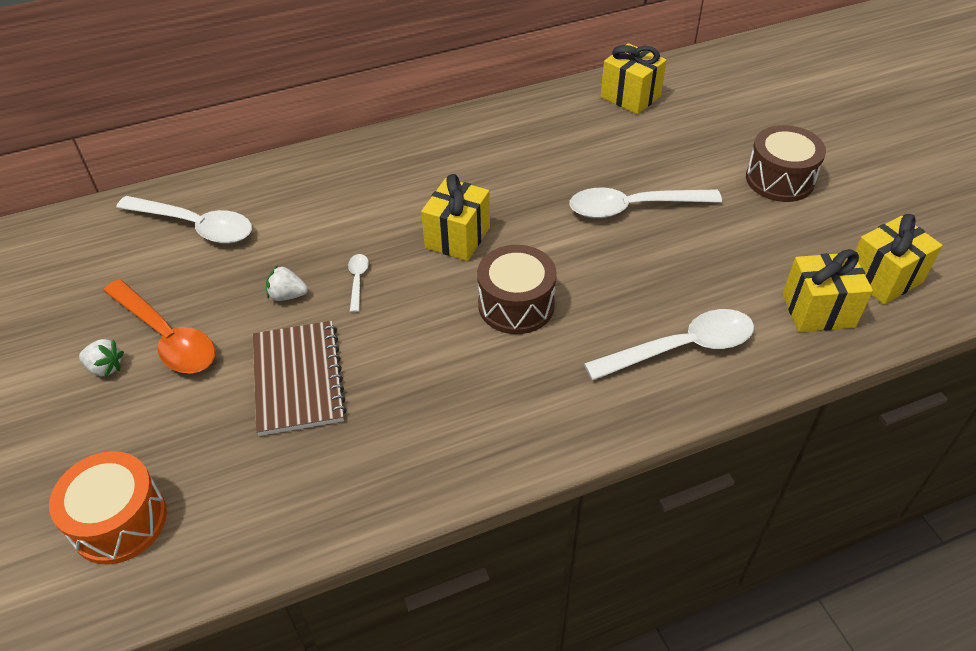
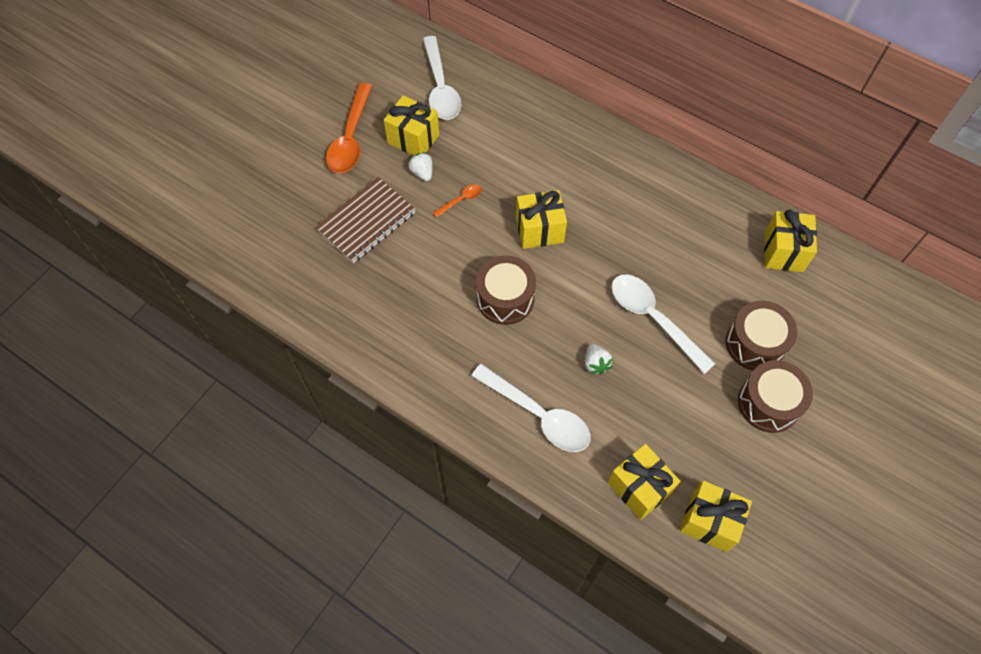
camera: 55 degrees right, 15 degrees up
(105, 367) = (311, 127): white strawberry -> white strawberry (596, 363)
(119, 521) = (229, 206): orange drum -> none
(234, 281) = (413, 139): none -> yellow gift
(357, 280) = (461, 200): white spoon -> orange spoon
(711, 157) = (755, 343): none -> brown drum

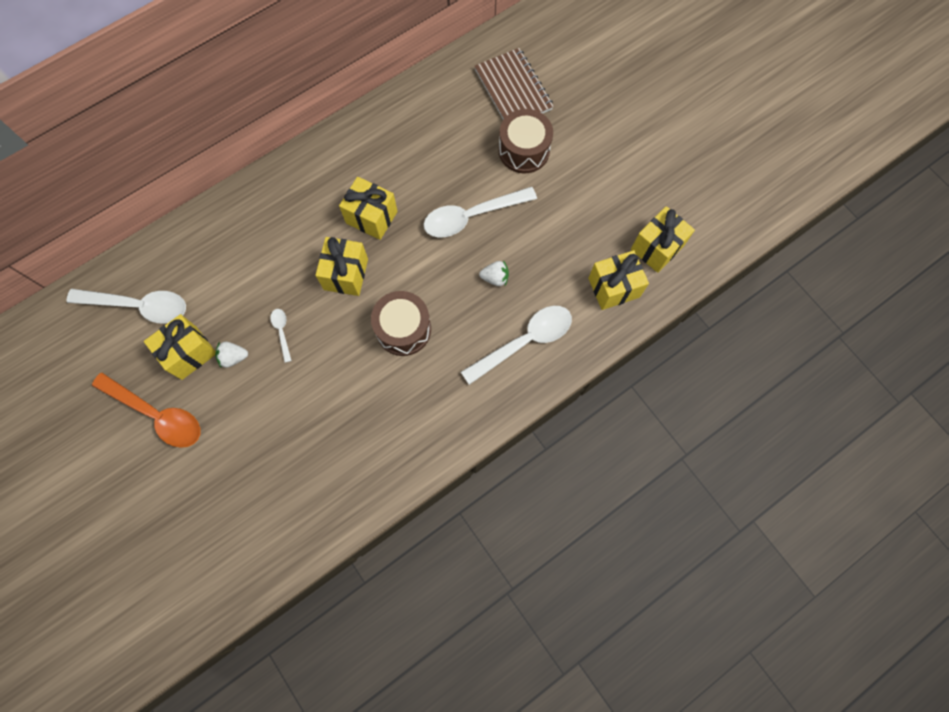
camera: 70 degrees left, 10 degrees up
(366, 221) = (265, 428): brown notebook -> brown notebook (513, 89)
(461, 200) = (282, 332): orange spoon -> white spoon
(768, 403) = (577, 164): brown drum -> none
(783, 252) = (451, 92): yellow gift -> yellow gift (371, 217)

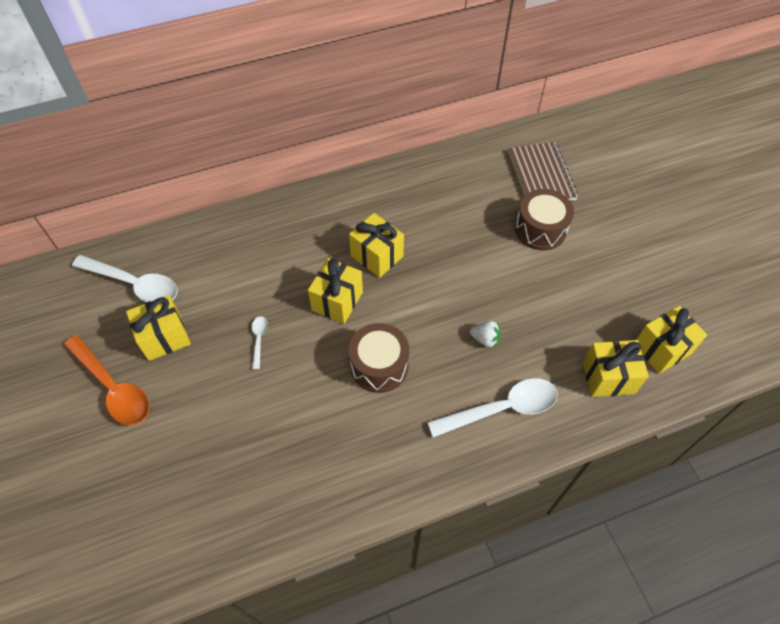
camera: 15 degrees right, 15 degrees down
(233, 357) = (205, 352): white strawberry -> none
(472, 216) = (475, 276): white spoon -> none

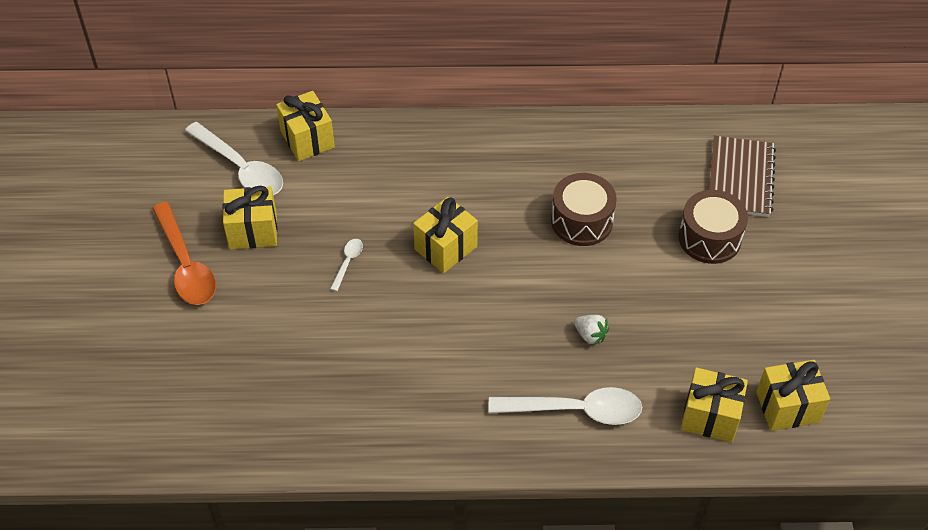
camera: 20 degrees right, 5 degrees down
(377, 256) = (508, 213): yellow gift -> yellow gift (307, 139)
(379, 366) = (463, 327): brown drum -> brown drum (581, 221)

